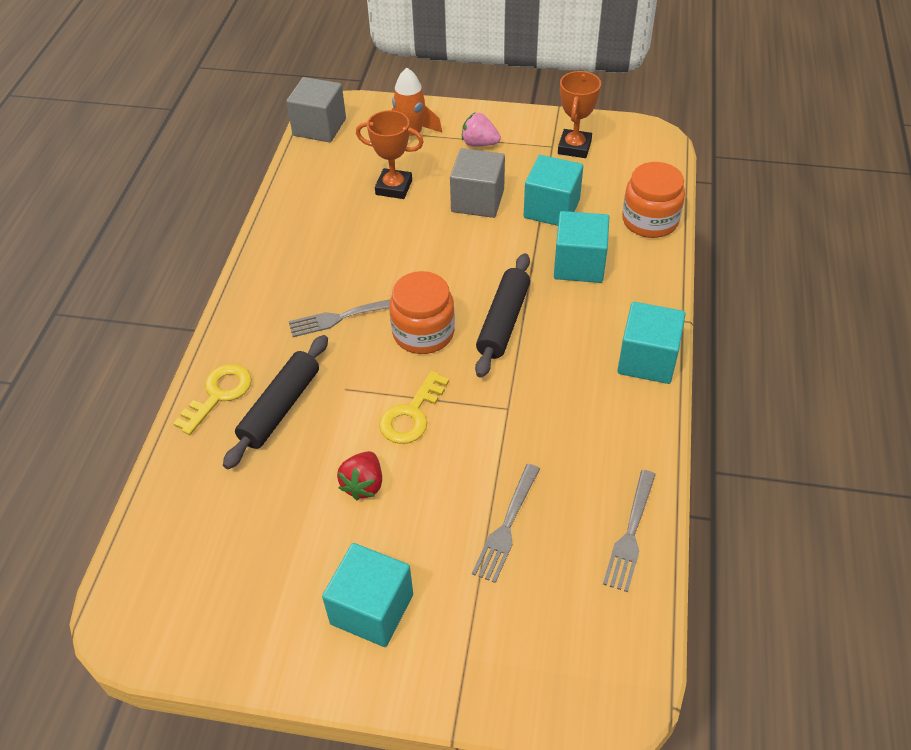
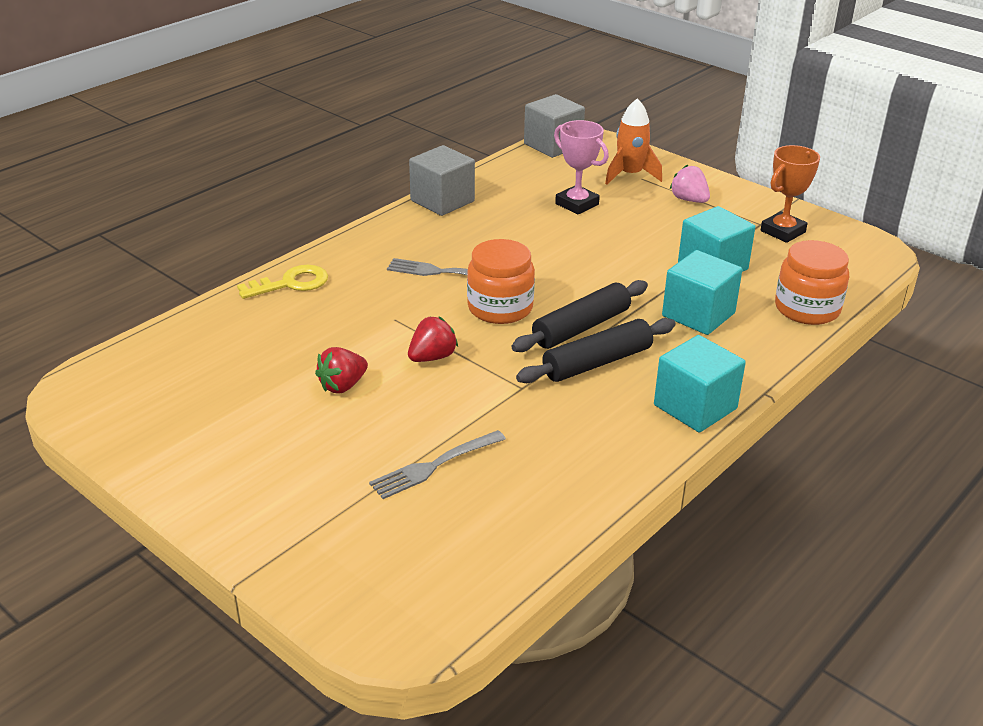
camera: 30 degrees right, 15 degrees down
(280, 407) = (329, 310): black rolling pin -> black rolling pin (597, 362)
(372, 609) = (263, 468): turquoise cube -> none
(394, 187) = (577, 204): orange trophy -> pink trophy
(412, 414) = (432, 357): yellow key -> red strawberry
(477, 200) = (645, 238): grey cube -> grey cube (442, 201)
(630, 534) = (543, 523): grey fork -> none

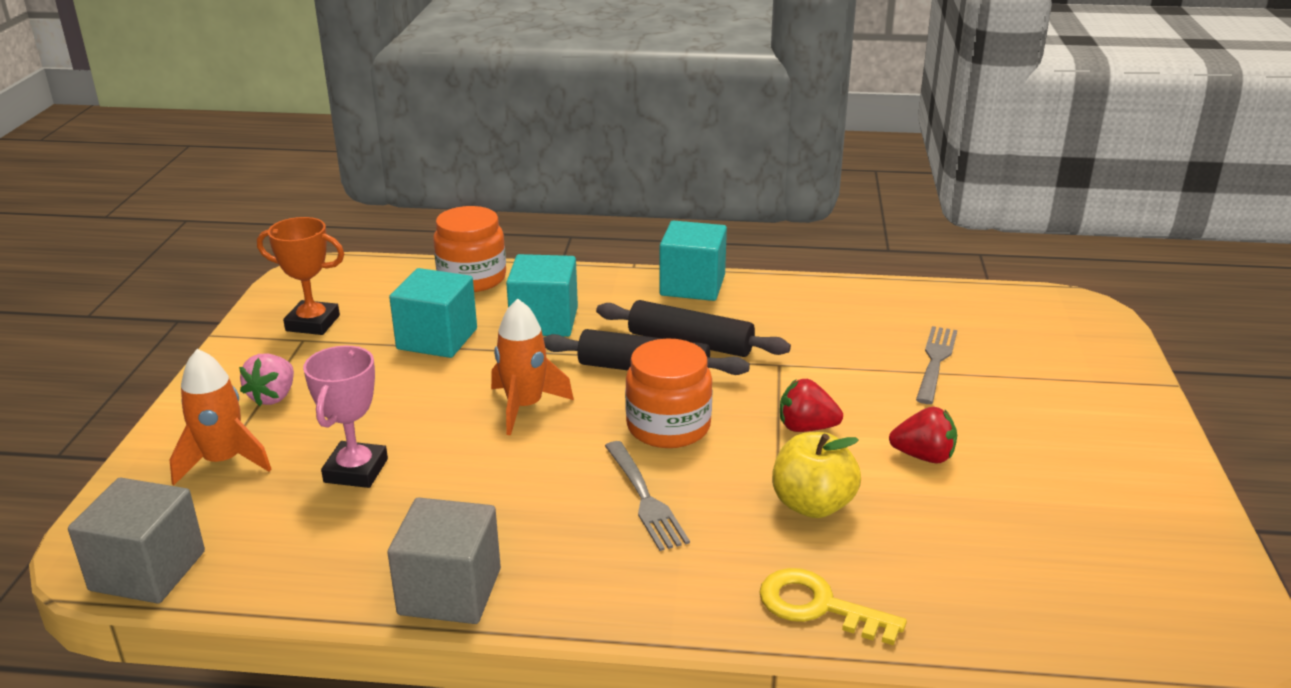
camera: 125 degrees left, 5 degrees down
(360, 320) = (812, 505): none -> yellow apple
(434, 466) = (935, 361): grey fork -> grey fork turned 90 degrees counterclockwise
(584, 269) = (525, 407): none -> orange rocket

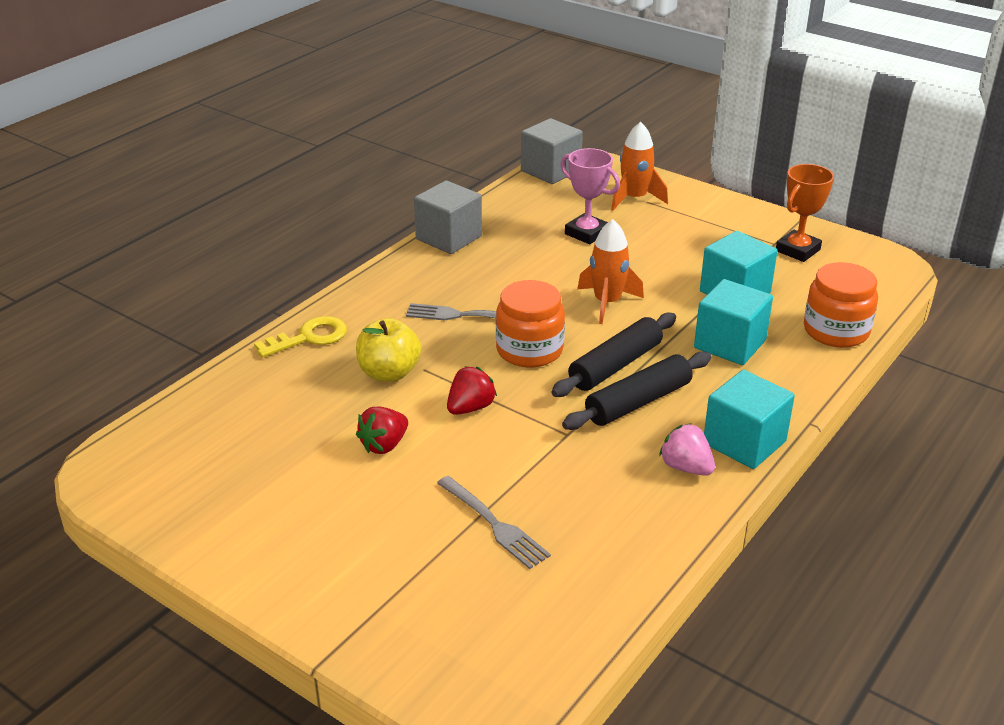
camera: 120 degrees right, 5 degrees up
(273, 397) = (698, 222): pink strawberry -> pink strawberry (686, 467)

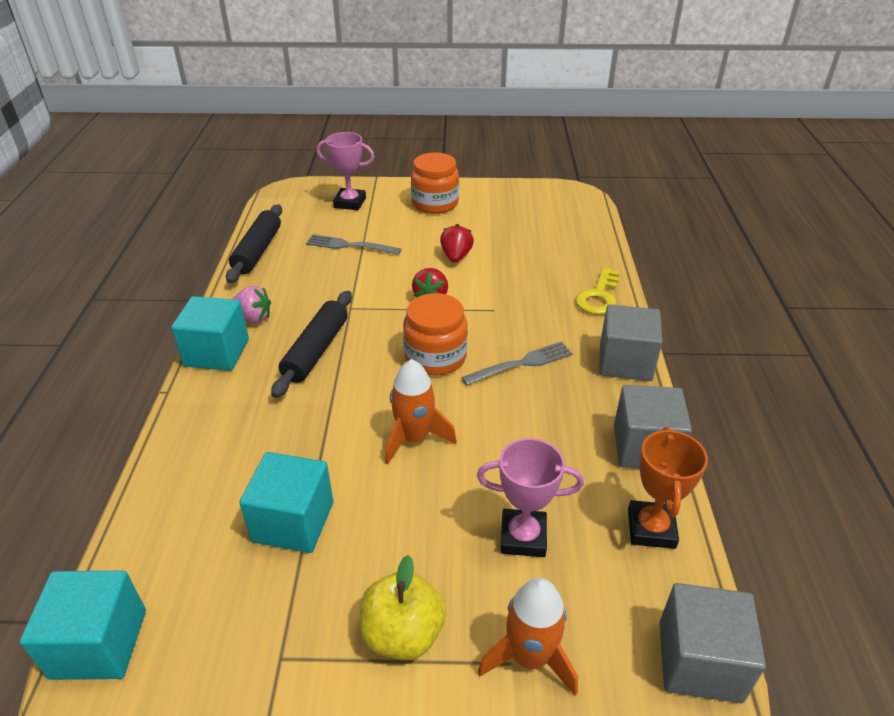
camera: 145 degrees right, 5 degrees up
(377, 283) = (625, 362): none -> grey cube
(389, 373) = (511, 296): yellow apple -> yellow apple (403, 634)
(420, 615) = (350, 203): none -> pink trophy
(615, 365) = (356, 374): black rolling pin -> black rolling pin (258, 251)
(730, 344) = (267, 443): turquoise cube -> turquoise cube (99, 643)
(797, 250) = (241, 658): orange trophy -> orange trophy (651, 528)
(836, 331) = (159, 515): orange jar -> orange jar (435, 203)

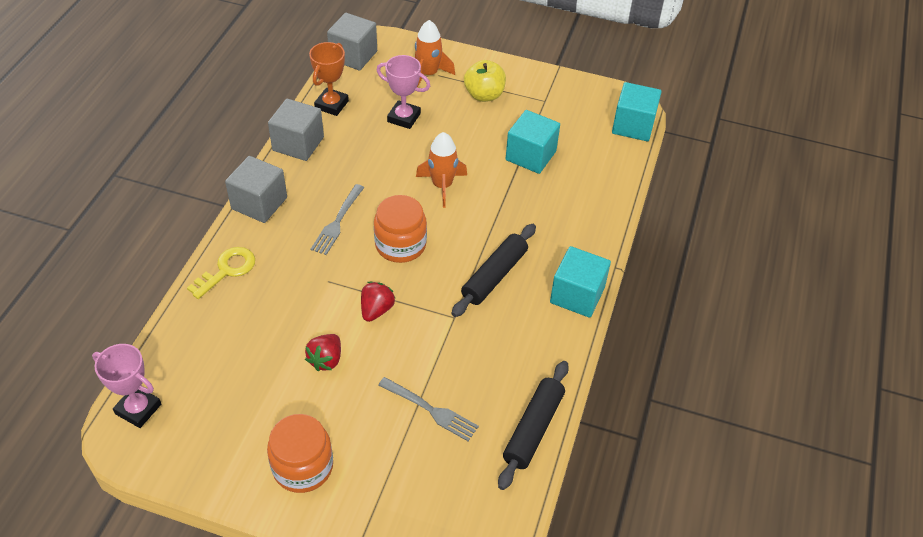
camera: 165 degrees left, 10 degrees up
(252, 318) = (545, 327): pink strawberry -> none
(350, 203) = (407, 500): pink trophy -> pink trophy (138, 409)
(521, 363) = (337, 222): grey fork -> grey fork turned 60 degrees counterclockwise

